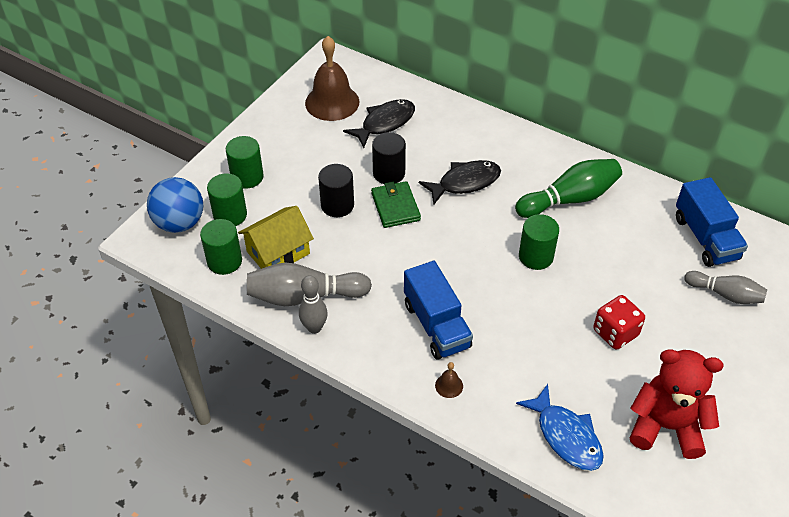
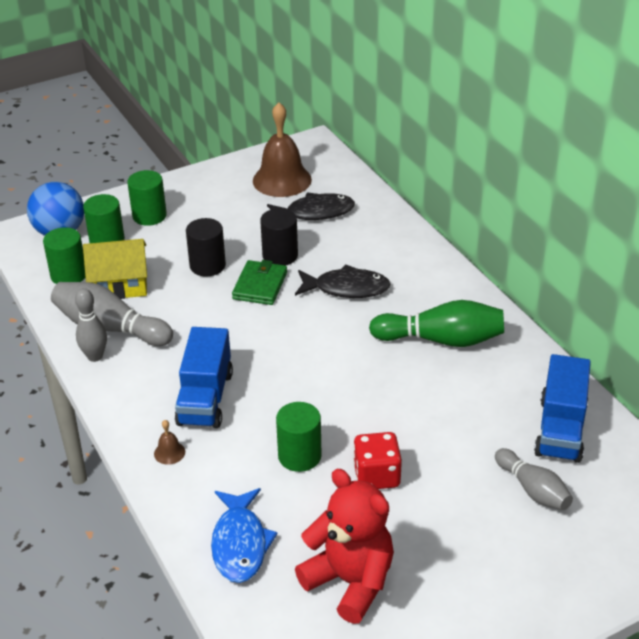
camera: 30 degrees right, 10 degrees down
(536, 256) = (358, 377): green cylinder -> green cylinder (299, 456)

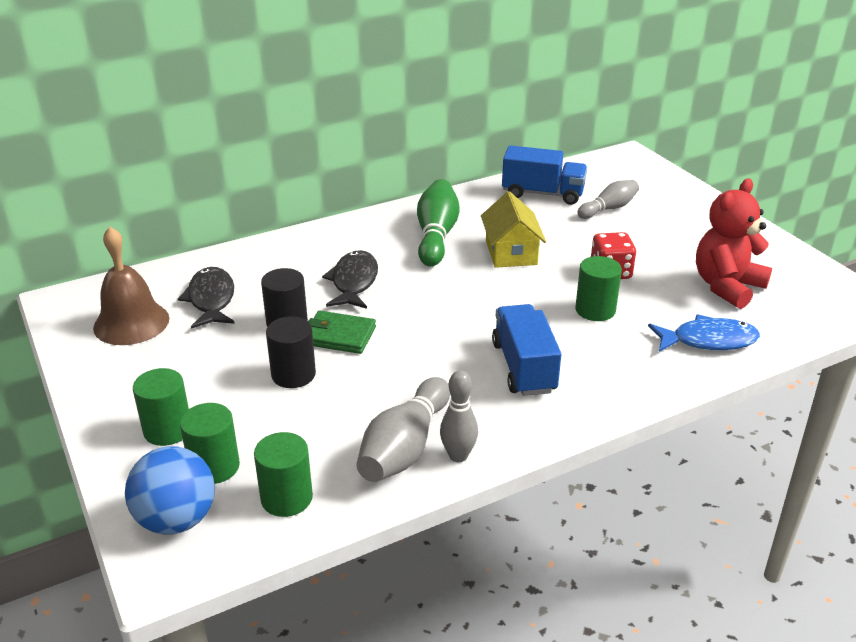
camera: 90 degrees left, 5 degrees down
(120, 285) = (318, 446): yellow house -> yellow house (511, 252)
(169, 452) = (606, 387): brown bell -> none
(205, 398) = (524, 367): blue truck -> blue truck turned 105 degrees counterclockwise

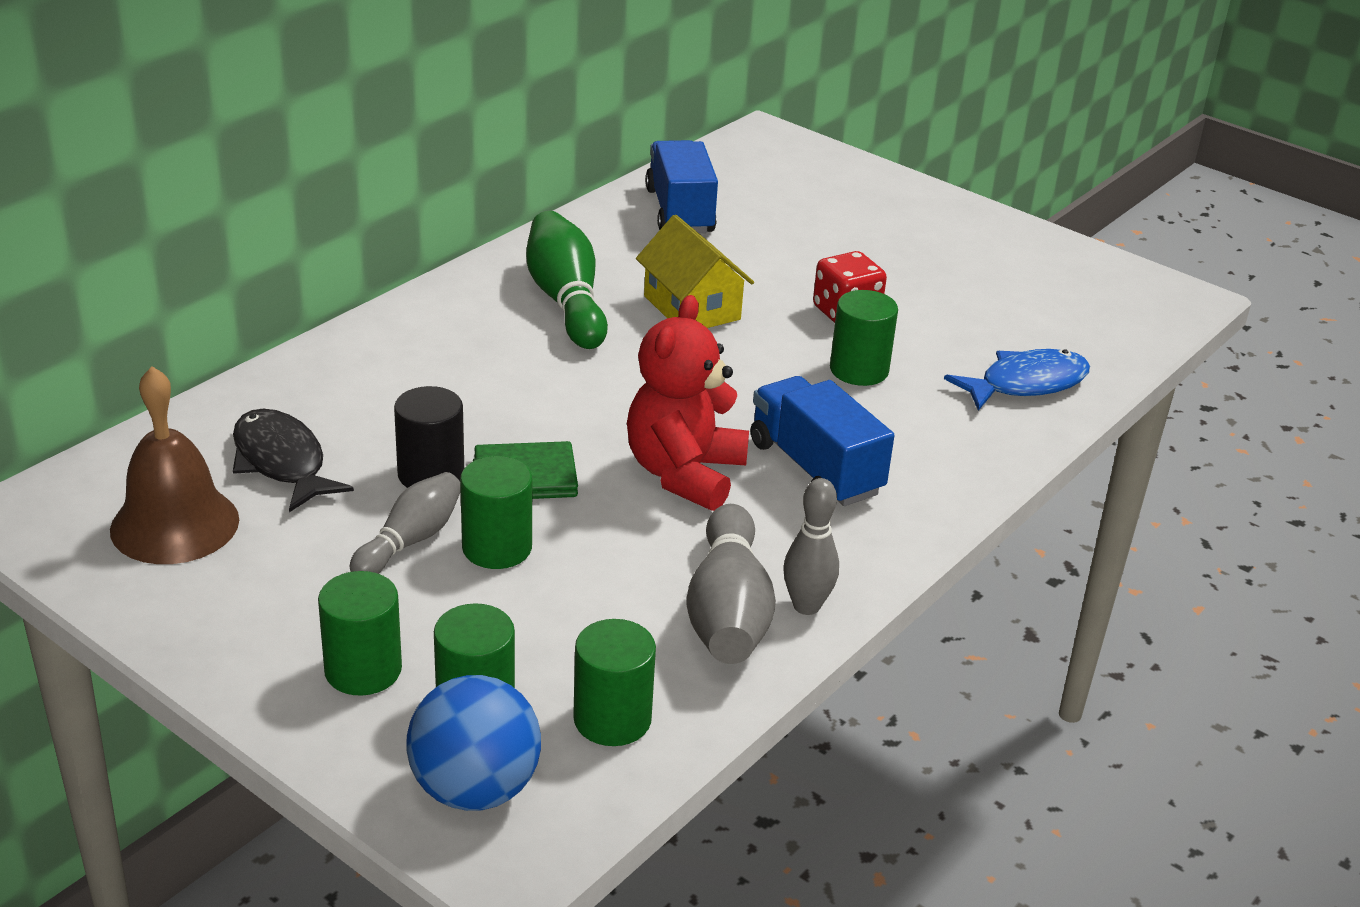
camera: 25 degrees left, 0 degrees up
(293, 374) = (497, 548): black cylinder -> green cylinder
(354, 282) = (490, 393): black fish -> none
(542, 194) = (680, 211): blue truck -> blue truck turned 90 degrees counterclockwise
(608, 208) = (786, 220): grey bowling pin -> grey bowling pin (410, 541)
(727, 286) = (1006, 306): red teddy bear -> red teddy bear (684, 474)

